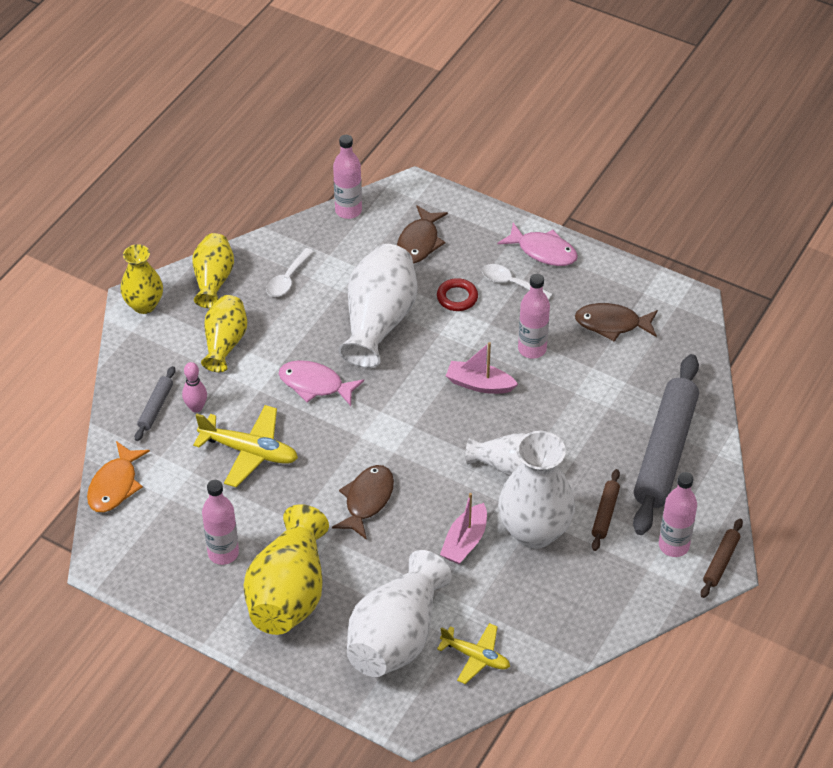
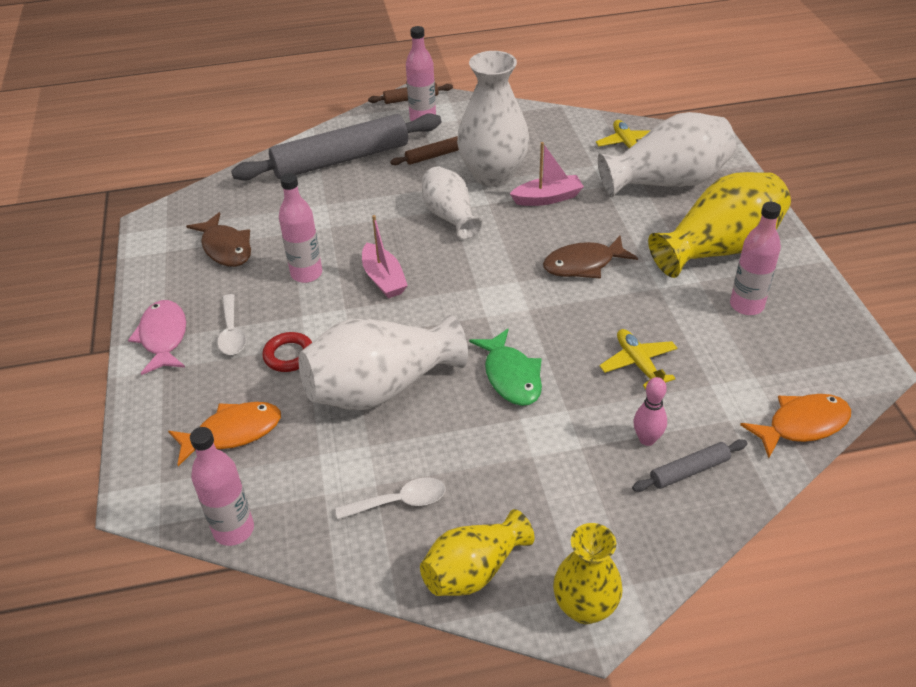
camera: 130 degrees left, 5 degrees down
(225, 343) = (546, 483): yellow vase -> none
(250, 452) = (638, 363): yellow plane -> yellow plane, size x0.66
(315, 385) = (511, 376): pink fish -> green fish
(419, 242) = (233, 432): brown fish -> orange fish

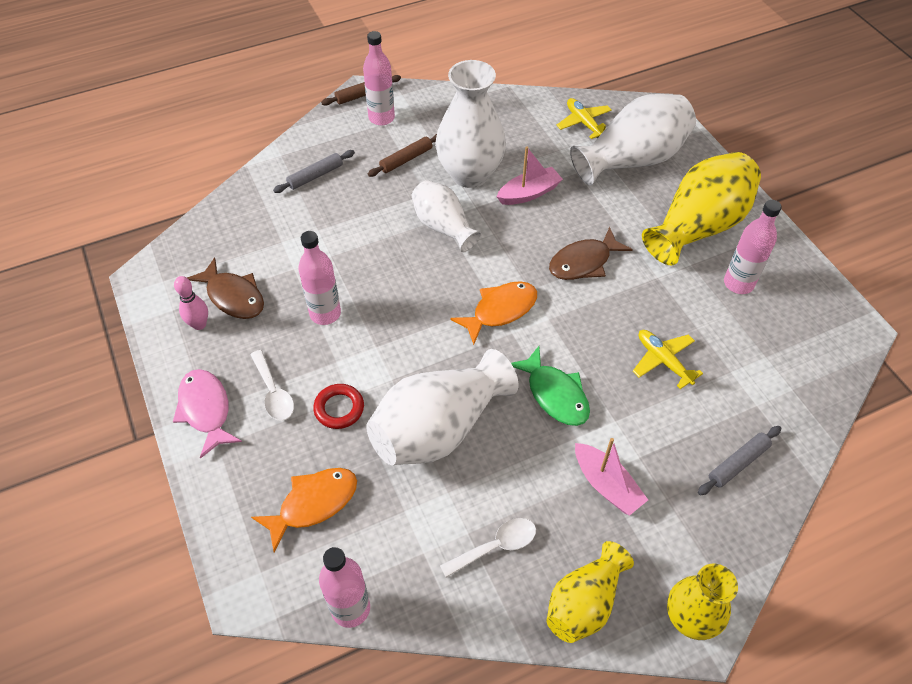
camera: 15 degrees left, 10 degrees up
(341, 159) = (315, 176): grey rolling pin -> grey rolling pin, size x0.43
(383, 279) = (402, 307): pink boat -> pink boat (606, 485)
(647, 439) = (693, 438): pink bowling pin -> pink bowling pin (199, 324)
(802, 425) = (818, 399): orange fish -> orange fish (500, 310)

